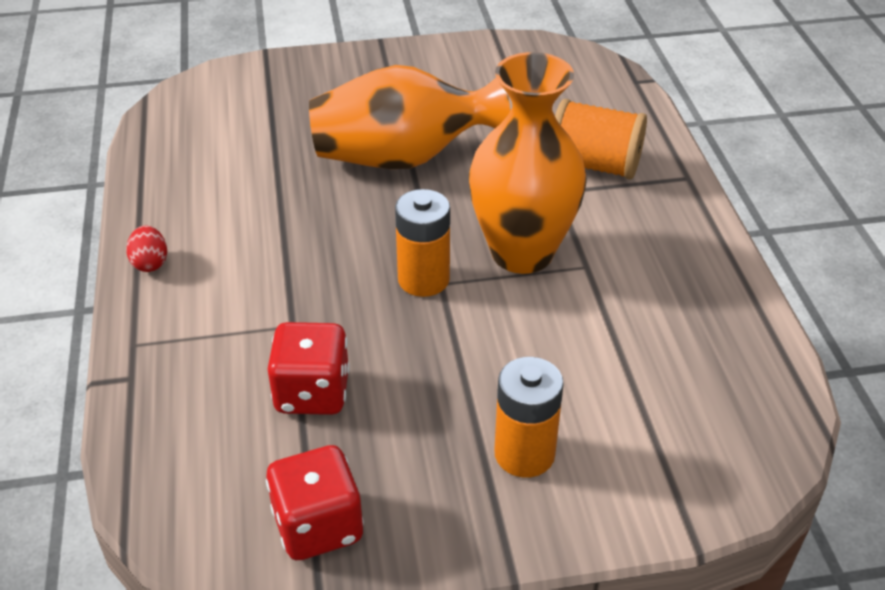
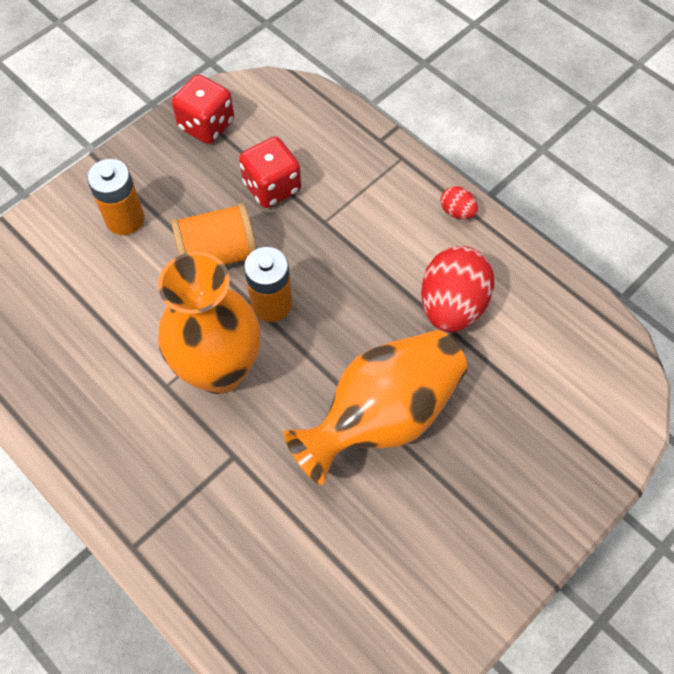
camera: 145 degrees right, 20 degrees up
(255, 196) = (452, 306): none -> red egg
(594, 165) = (222, 511): orange spool -> orange spool (218, 254)

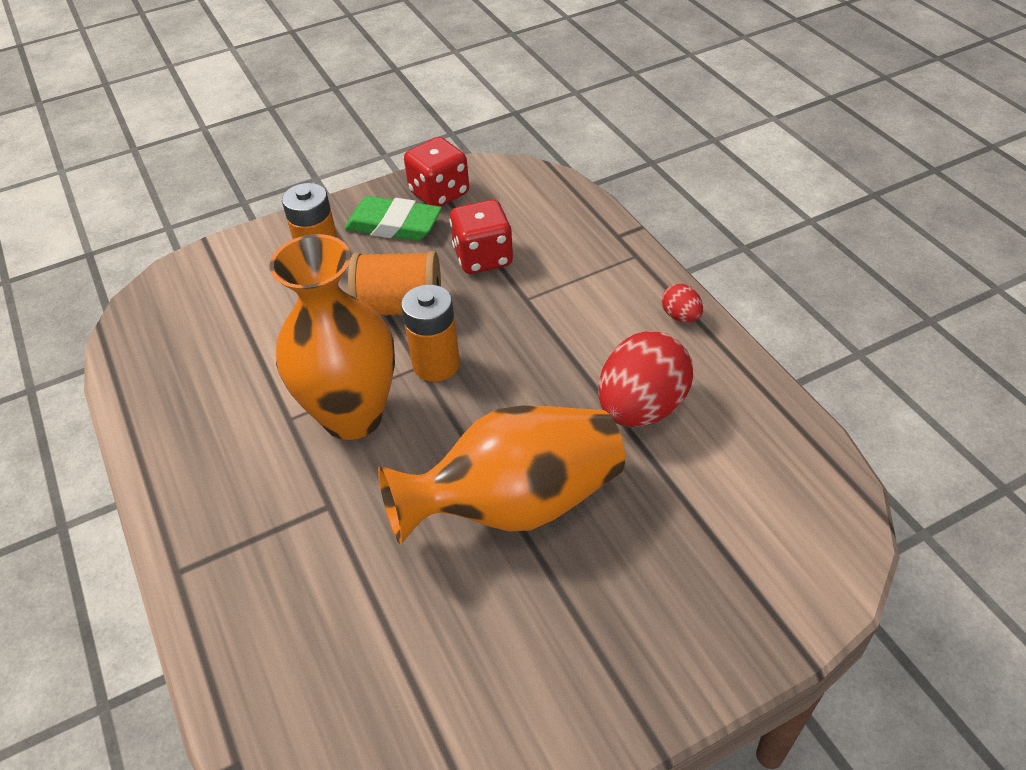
camera: 20 degrees right, 15 degrees down
(178, 168) = (394, 225): none -> green eraser

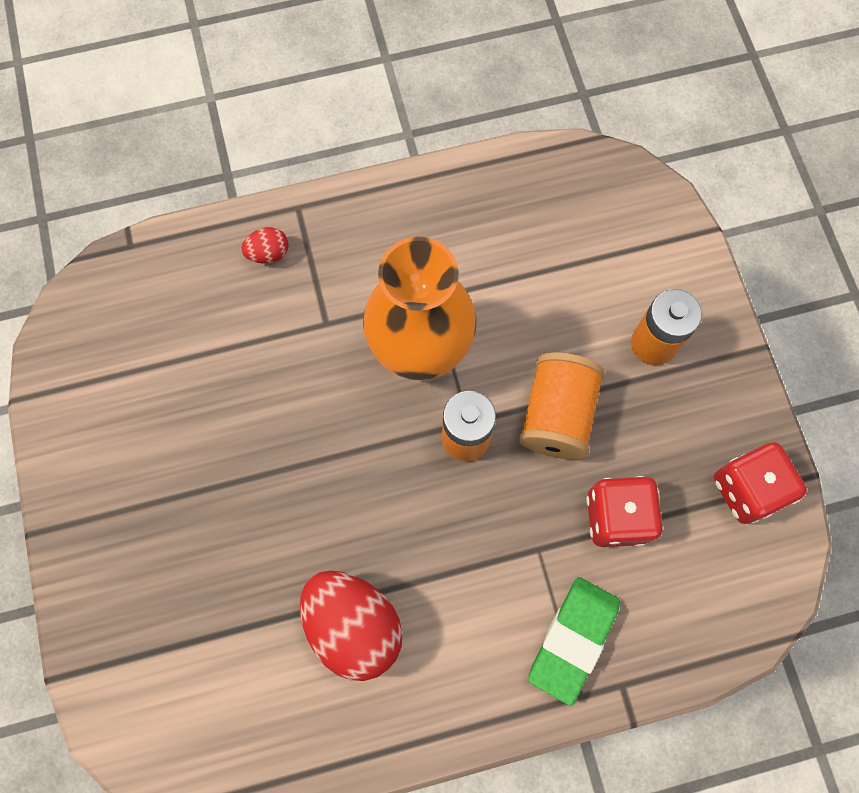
camera: 100 degrees right, 25 degrees up
(394, 225) = (697, 428): green eraser -> green eraser (573, 639)
(515, 504) = (279, 477): orange vase -> none
(681, 316) = (468, 713): red egg -> red egg (268, 253)

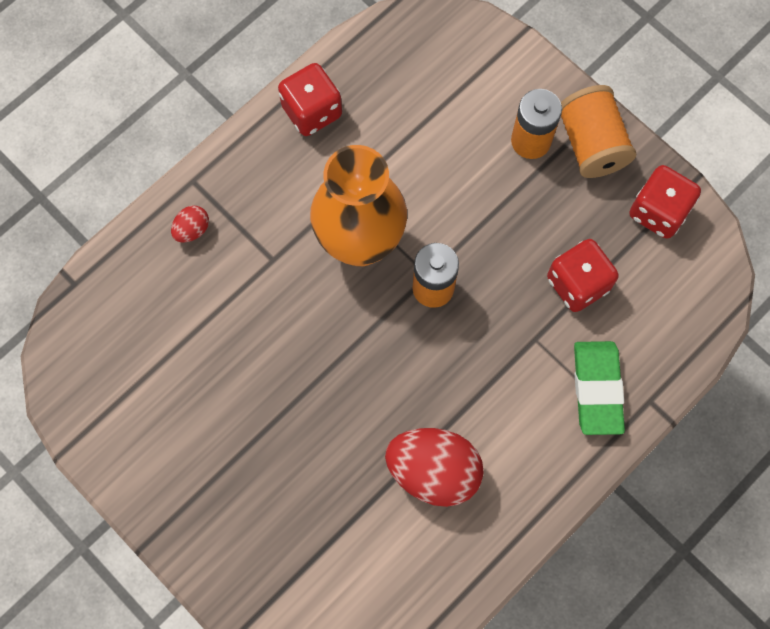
camera: 30 degrees left, 0 degrees up
(451, 200) = (312, 111): none -> red dice
(557, 415) = (491, 233): orange spool -> orange spool (591, 144)

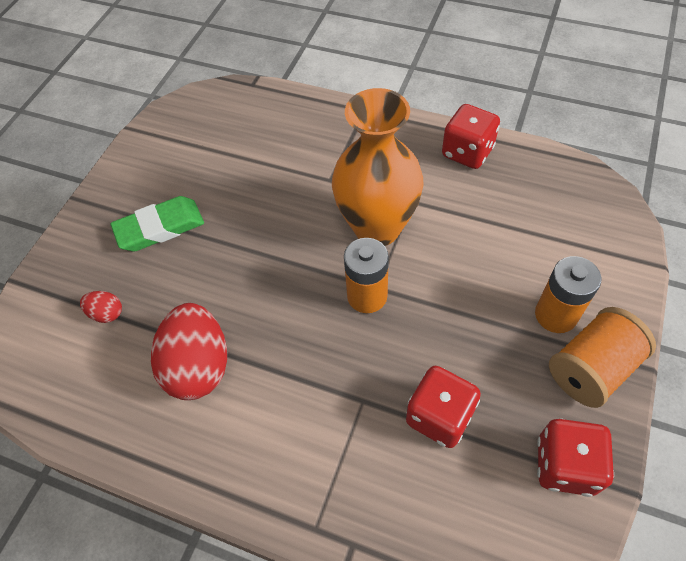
camera: 70 degrees right, 15 degrees down
(192, 230) = (326, 125): red egg -> red egg (107, 313)
(597, 389) = (340, 481): green eraser -> green eraser (160, 228)

